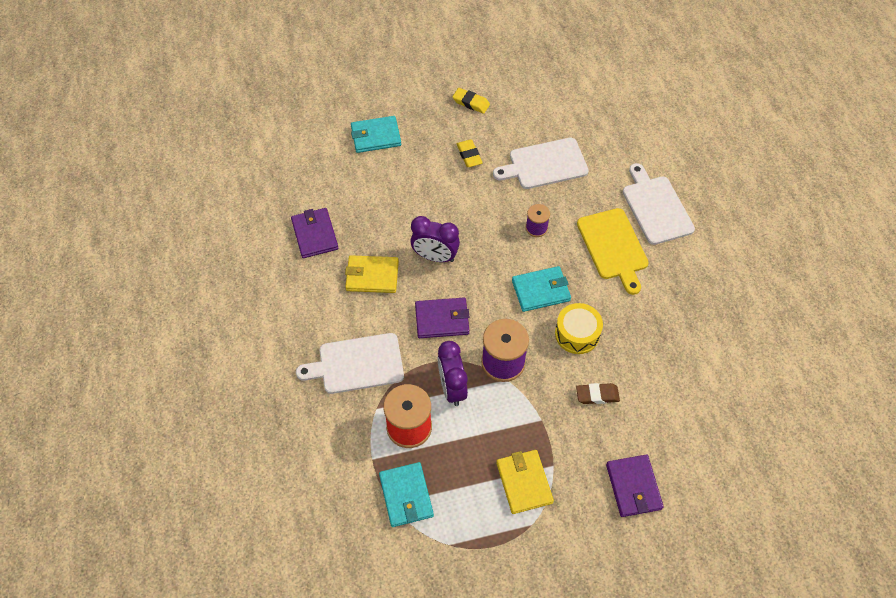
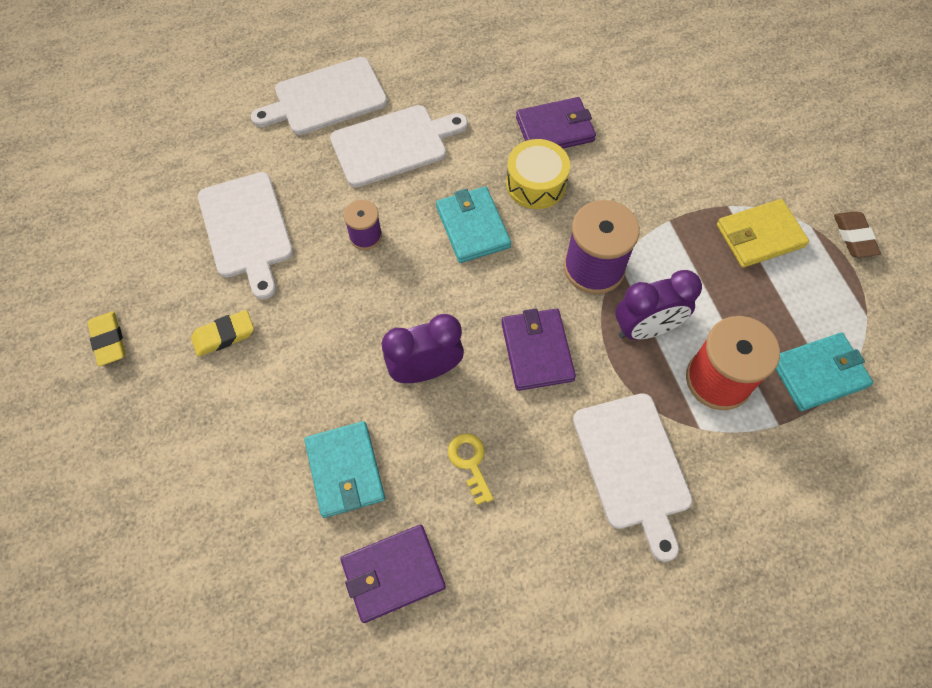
camera: 95 degrees left, 5 degrees up
(372, 276) = (470, 463): yellow wallet -> yellow key
(375, 136) = (172, 493): turquoise wallet -> turquoise wallet (345, 470)
(435, 256) = (425, 370): purple clock -> purple clock turned 120 degrees counterclockwise
(471, 103) = (109, 340): yellow eraser -> yellow eraser turned 45 degrees counterclockwise
(597, 395) = (621, 161): brown eraser -> brown eraser (854, 237)
(613, 247) = (394, 145): yellow cutting board -> white cutting board
(633, 487) = (733, 125): purple wallet -> purple wallet (555, 129)

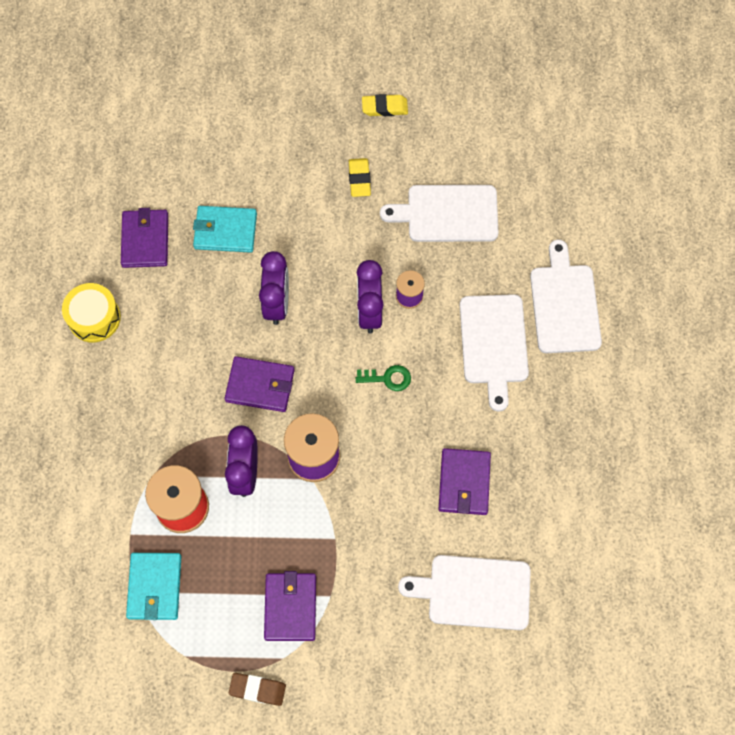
camera: 110 degrees right, 5 degrees up
(400, 269) = (369, 312): none -> purple clock
(470, 463) = (196, 310): yellow key -> none
(472, 227) = (387, 378): turquoise wallet -> green key
(536, 183) = (412, 444): yellow drum -> yellow drum (94, 318)
(633, 466) = (146, 415): white cutting board -> white cutting board (473, 592)
(759, 236) = (290, 607): yellow wallet -> purple wallet

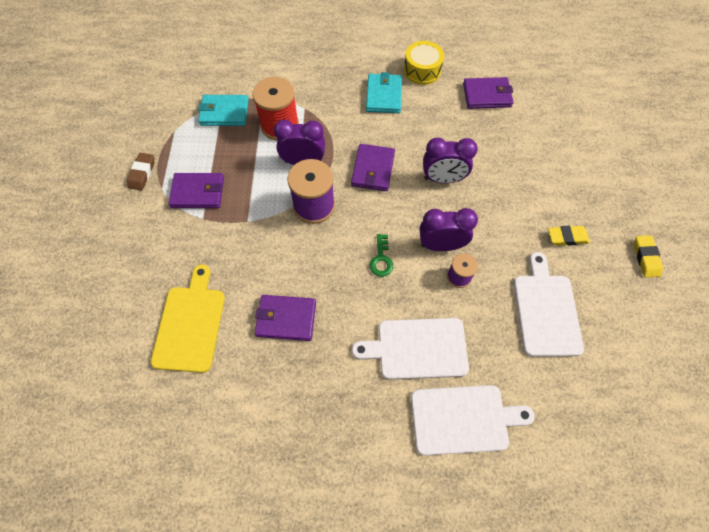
camera: 90 degrees right, 5 degrees down
(225, 231) = (502, 143): turquoise wallet -> turquoise wallet (383, 95)
(473, 592) = (190, 324): white cutting board -> yellow cutting board

